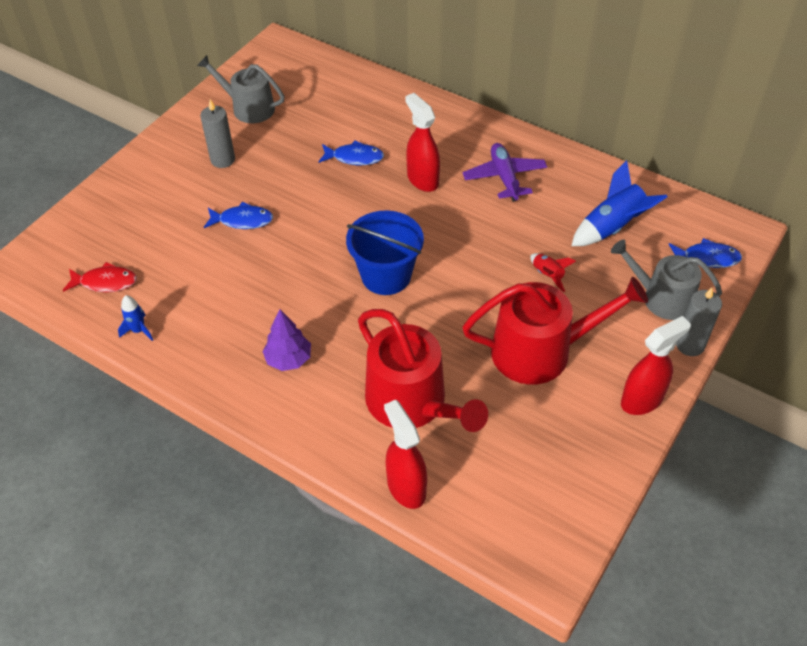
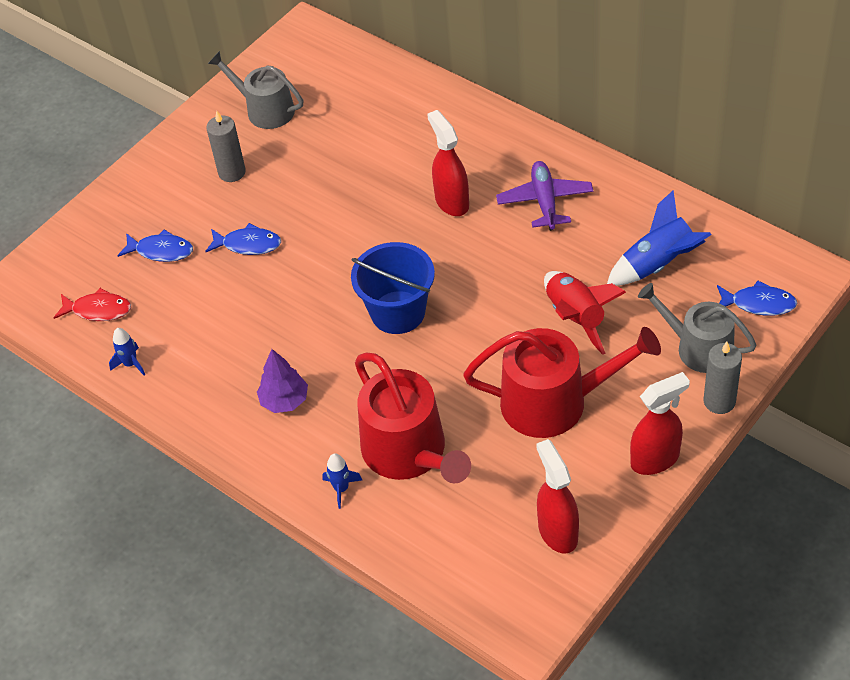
camera: 10 degrees right, 0 degrees up
(351, 441) = (341, 489): none -> blue rocket
(354, 158) = (378, 173): blue fish -> blue fish (161, 251)
(406, 487) = (392, 539): red spray bottle -> red spray bottle (557, 532)
(547, 275) = (575, 318): red rocket -> red rocket, size x1.85

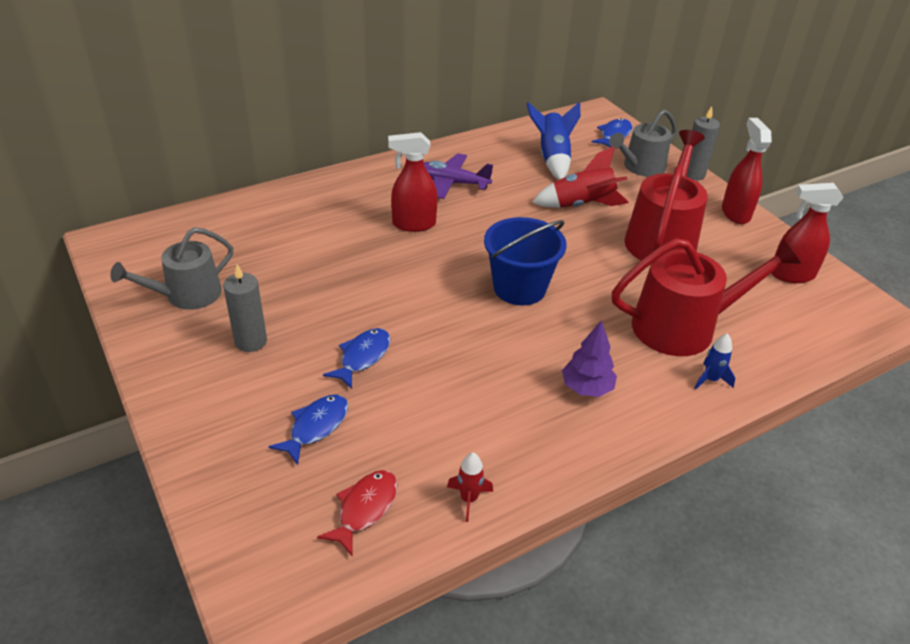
camera: 75 degrees left, 10 degrees down
(130, 364) = (469, 499): blue rocket -> red rocket

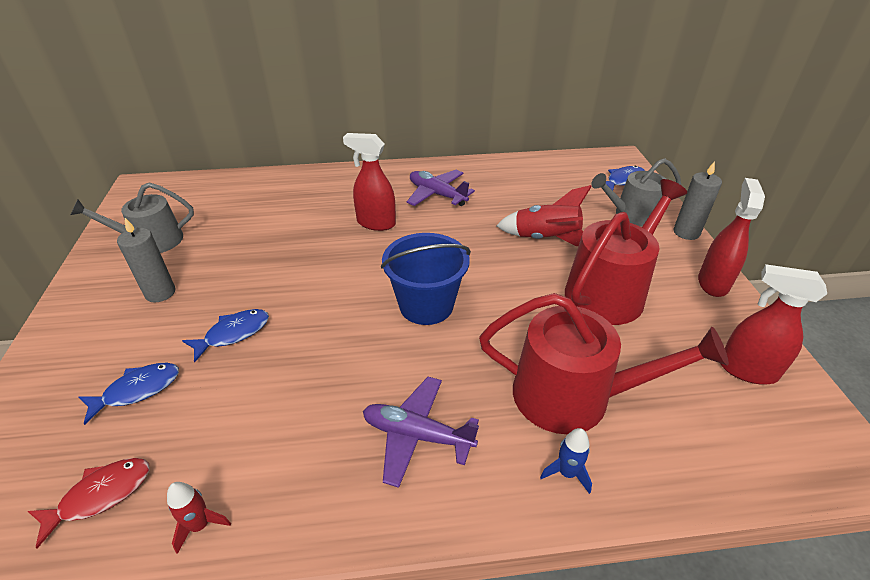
camera: 25 degrees right, 0 degrees up
(552, 158) = (546, 190): blue rocket -> none
(587, 388) = (417, 435): purple tree -> purple plane

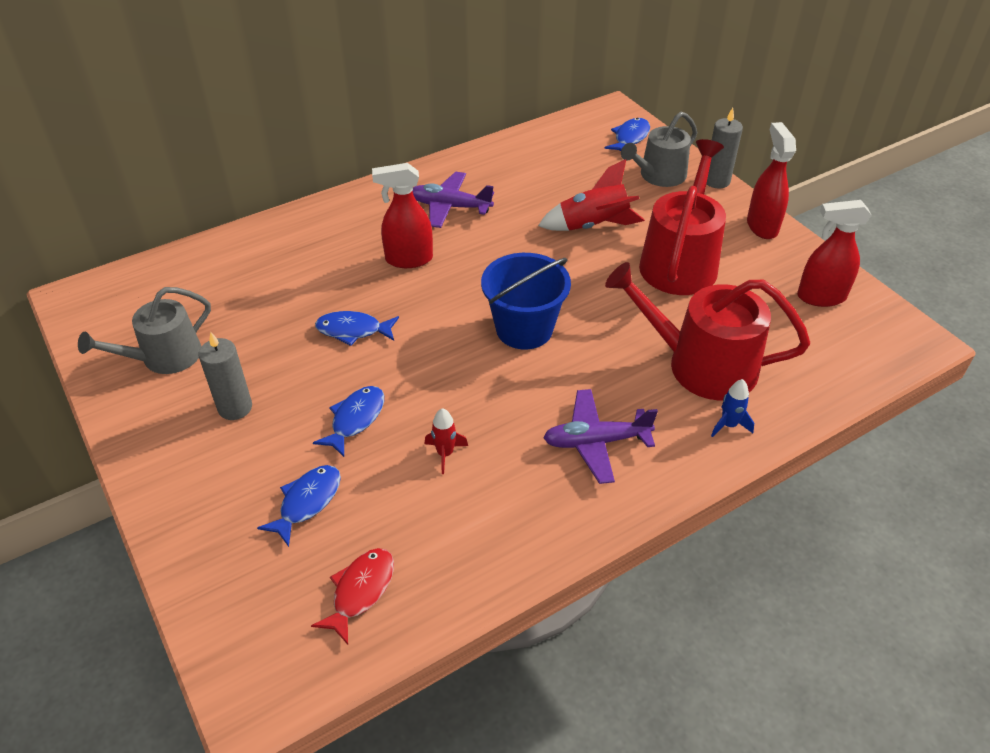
camera: 25 degrees left, 5 degrees up
(200, 525) = (470, 574): red rocket -> red rocket (445, 454)
(292, 263) = (353, 330): none -> blue fish
(573, 396) = (701, 365): red watering can -> red watering can turned 150 degrees counterclockwise

